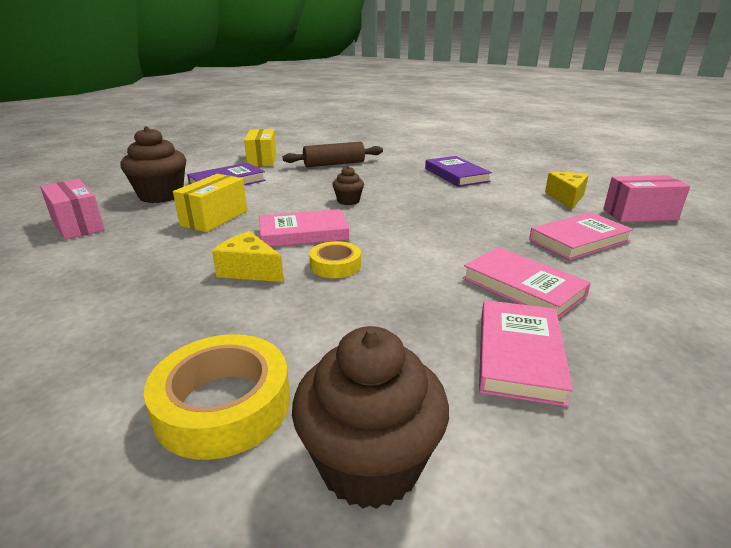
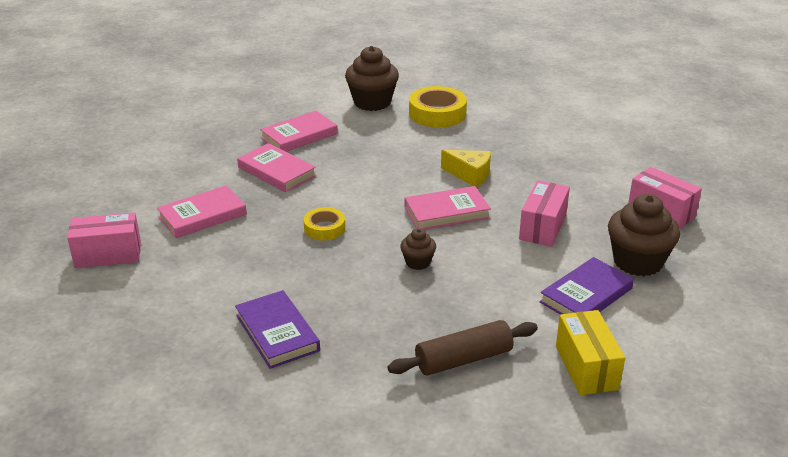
camera: 175 degrees right, 5 degrees up
(214, 218) = (543, 227): yellow box -> pink box
(335, 265) = (408, 182): yellow tape -> yellow tape (324, 228)
(519, 355) = (299, 136): pink book -> pink book turned 45 degrees clockwise
(566, 198) = (161, 282): yellow cheese -> none

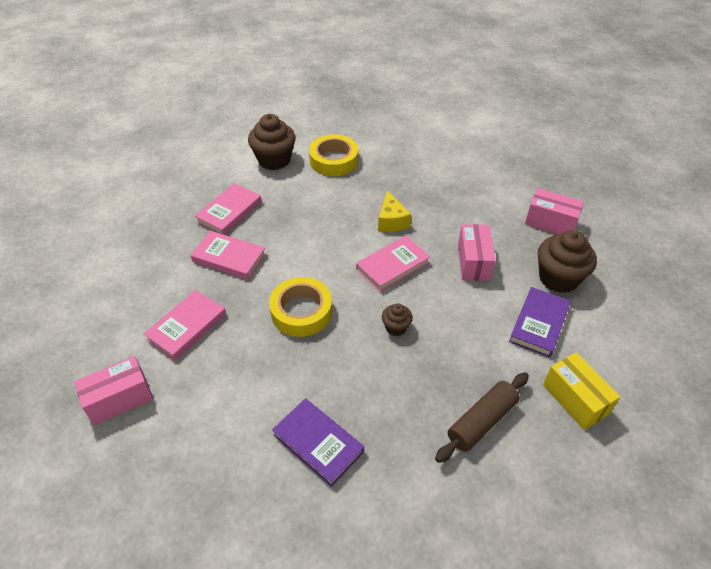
camera: 20 degrees left, 15 degrees up
(324, 228) = (301, 311): yellow tape -> yellow tape, size x1.69
(470, 175) = (391, 221): yellow cheese -> yellow cheese turned 75 degrees clockwise

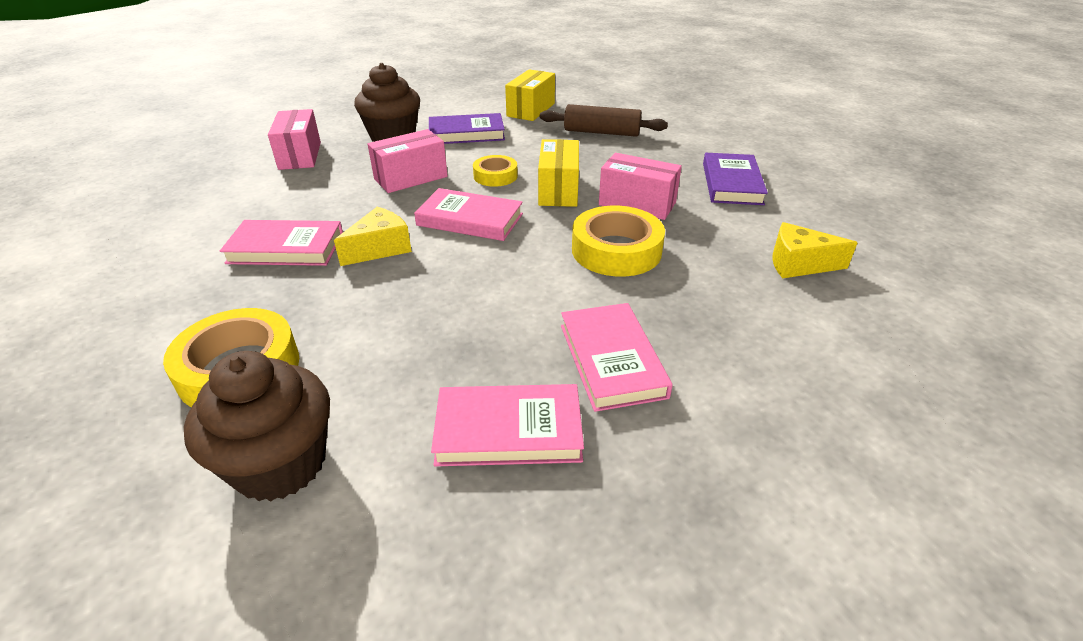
camera: 125 degrees left, 10 degrees down
(120, 399) = (915, 316): pink box -> pink box (637, 204)
(187, 327) = (765, 325): pink book -> pink book (286, 248)
(205, 388) = (798, 264): none -> yellow cheese
(396, 327) = (558, 190): brown cupcake -> yellow box
(444, 305) = (495, 176): none -> yellow tape

